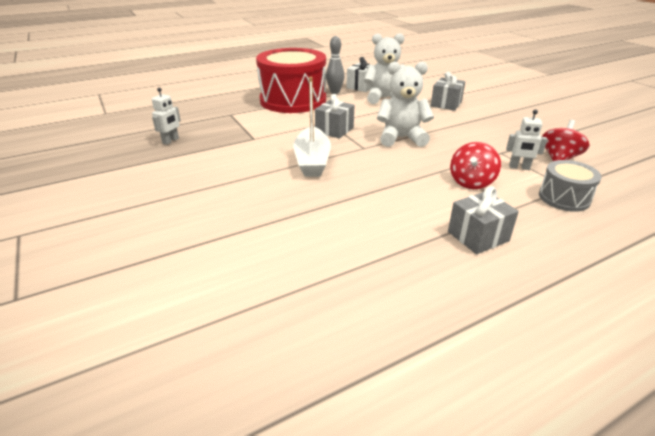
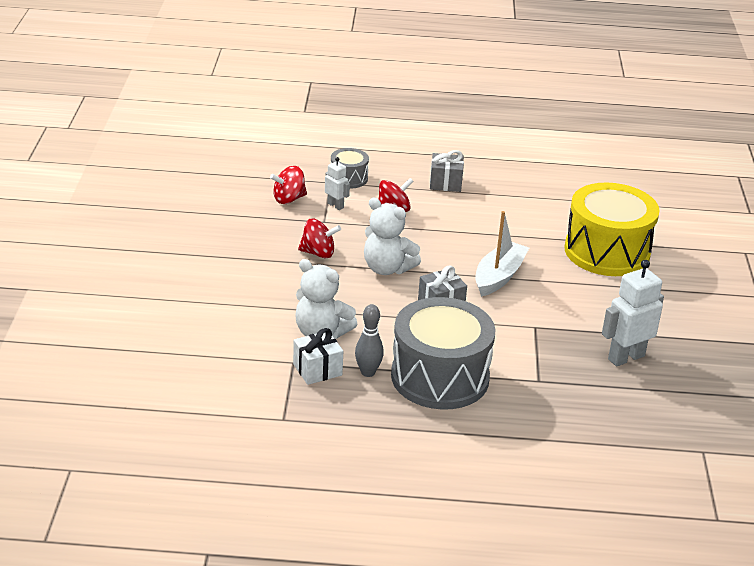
camera: 150 degrees left, 0 degrees up
(171, 141) = (626, 357): white robot -> white robot, size x1.83
(222, 222) = (607, 251): none -> yellow drum
(293, 100) = (440, 377): red drum -> grey drum
(446, 104) = (266, 292): grey gift -> none
(461, 131) = (318, 253): none -> red spinning top

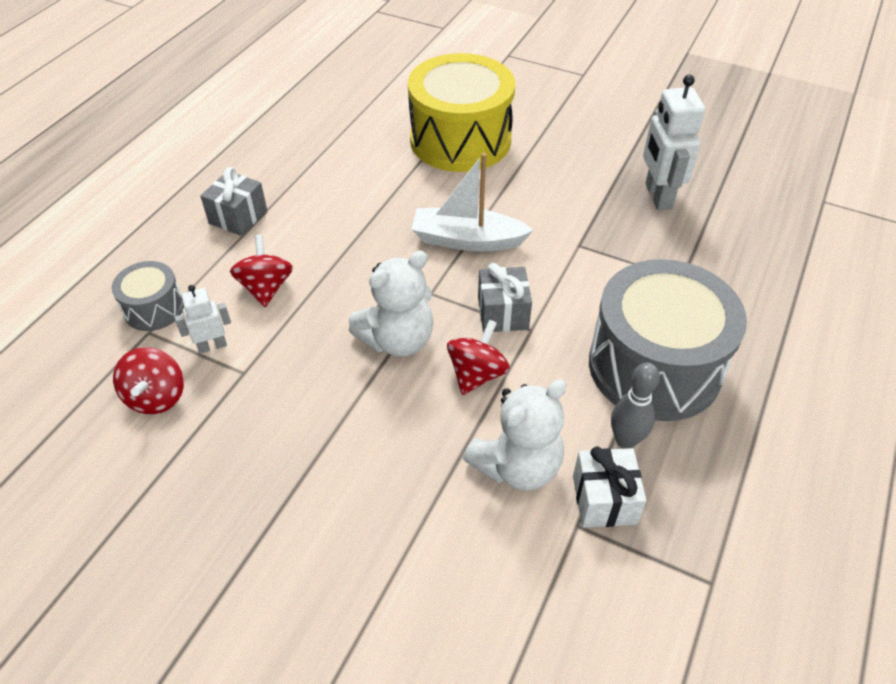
camera: 65 degrees left, 15 degrees up
(318, 253) = (320, 406): red spinning top -> red spinning top (477, 374)
(499, 277) = (467, 240): white boat -> white boat turned 45 degrees counterclockwise

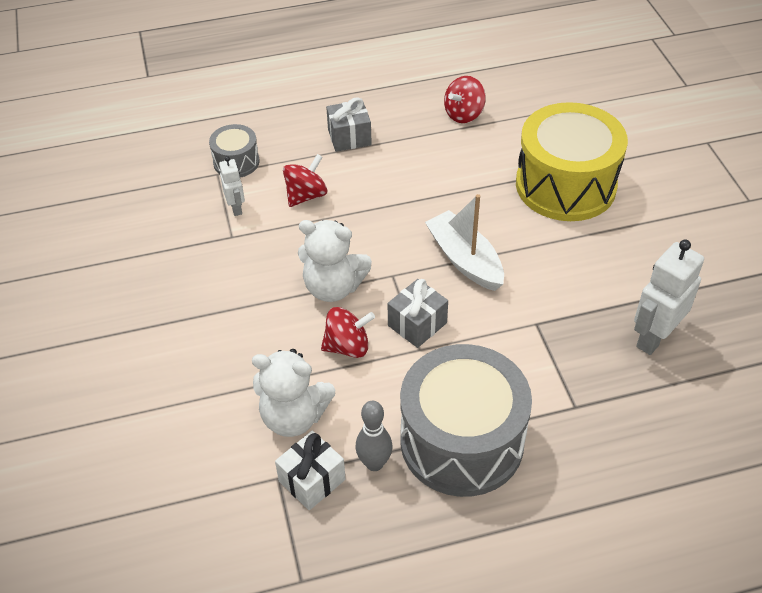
camera: 50 degrees right, 0 degrees up
(156, 397) = (177, 214): red spinning top -> red spinning top (464, 114)
(212, 346) = (236, 208): white robot -> white robot turned 45 degrees clockwise

